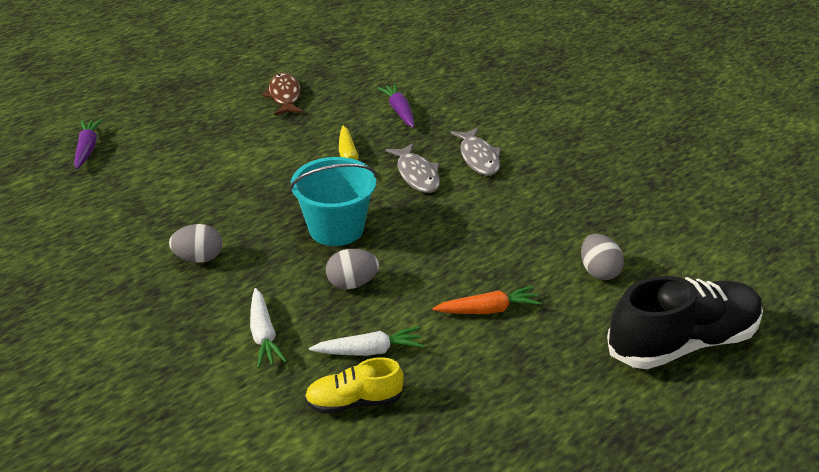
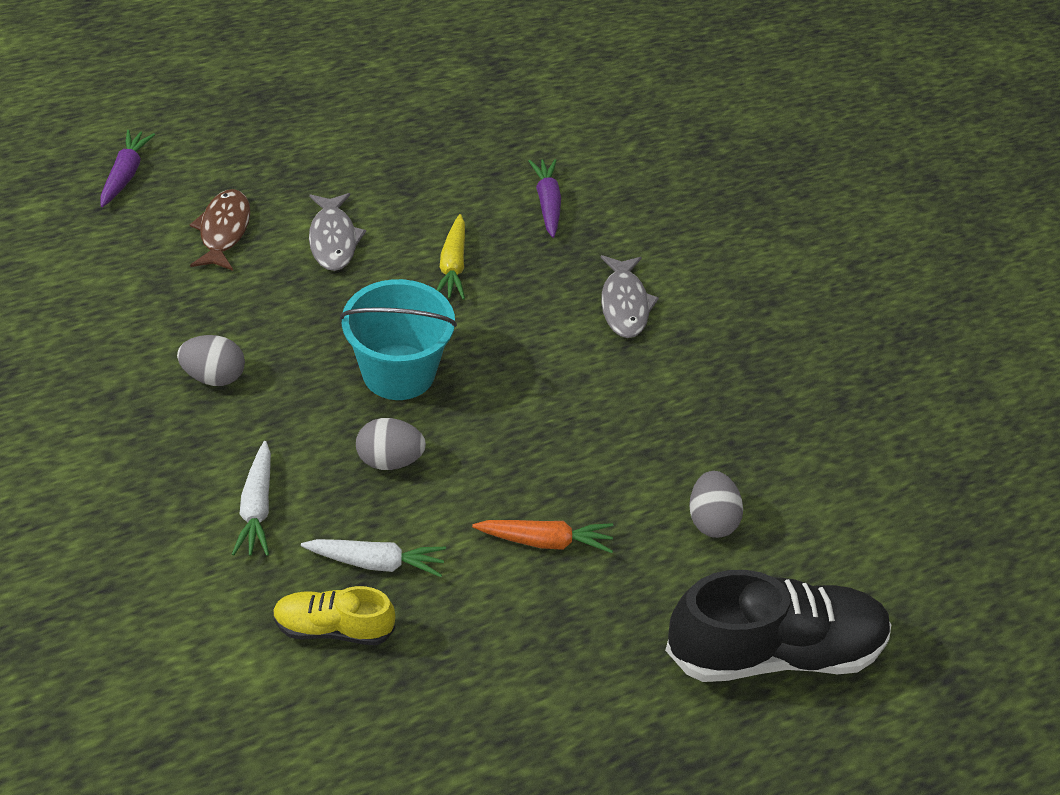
camera: 10 degrees right, 10 degrees up
(284, 96) = (403, 144): brown fish -> brown fish (223, 231)
(417, 175) = (532, 313): grey fish -> grey fish (333, 240)

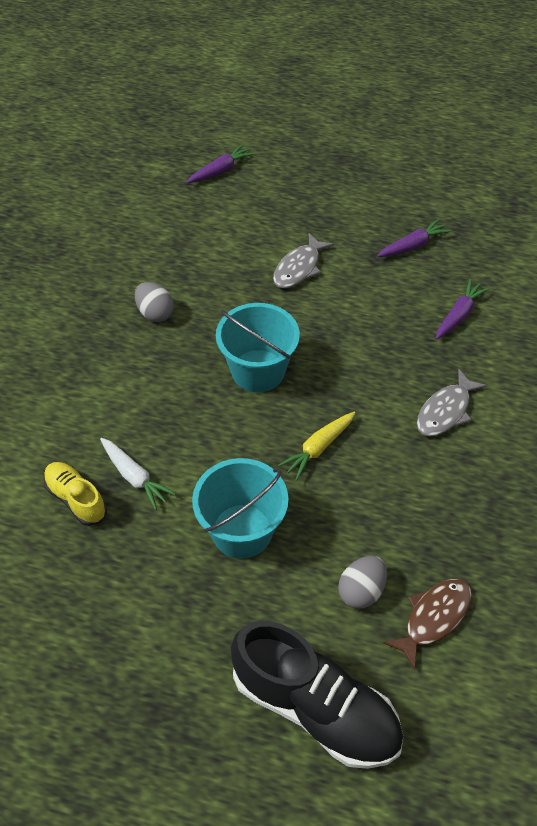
camera: 45 degrees right, 5 degrees up
(223, 231) = (242, 230): brown fish -> brown fish (433, 618)
(257, 507) = (105, 402): white carrot -> none
(390, 460) = (201, 421): grey egg -> none
(433, 155) = (413, 246): none -> purple carrot
(453, 265) = (356, 323): yellow carrot -> yellow carrot (318, 448)
(545, 541) = (241, 531): orange carrot -> turquoise bucket

